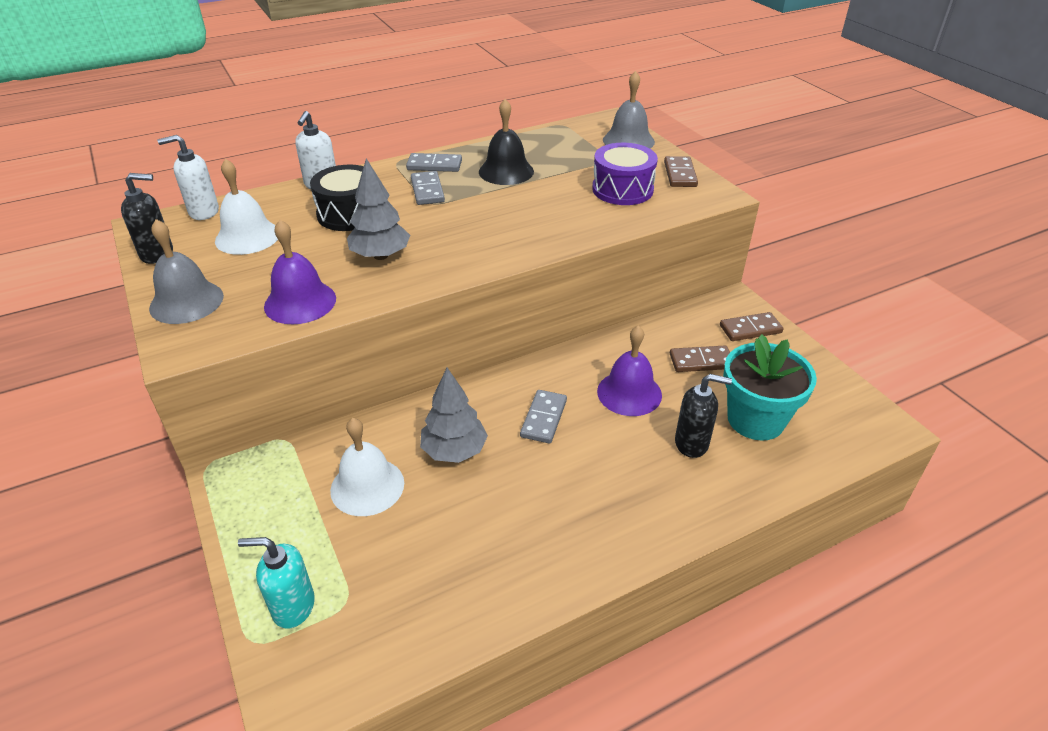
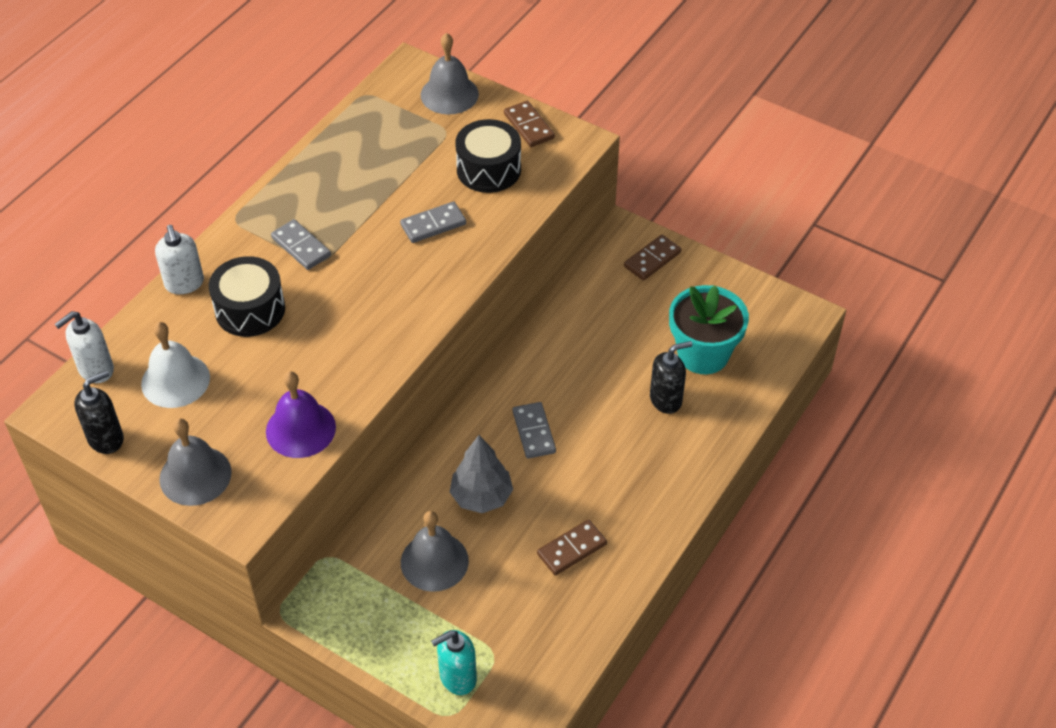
camera: 30 degrees left, 10 degrees up
(367, 486) = (434, 561): white bell -> grey bell
(380, 256) = (327, 347): grey tree -> none
(434, 165) = (278, 208): grey domino -> grey domino (433, 224)
(506, 171) = (359, 188): black bell -> none
(622, 189) = (488, 169): purple drum -> black drum
(629, 393) = (588, 374): purple bell -> none
(701, 361) = (629, 314): brown domino -> brown domino (572, 549)

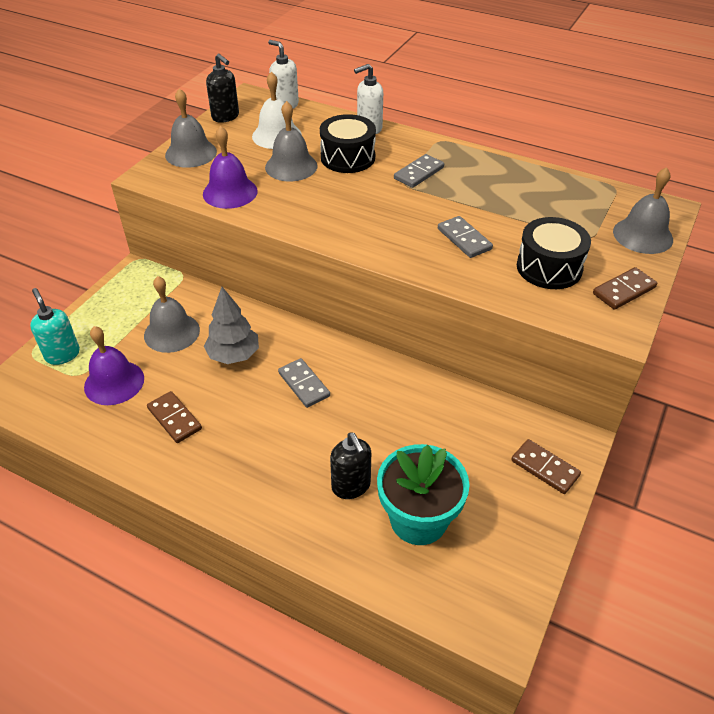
camera: 85 degrees right, 5 degrees down
(256, 366) = (291, 166): none -> grey bell
(511, 614) = (114, 382): none -> purple bell
(533, 432) = (304, 384): grey domino -> grey domino turned 75 degrees clockwise

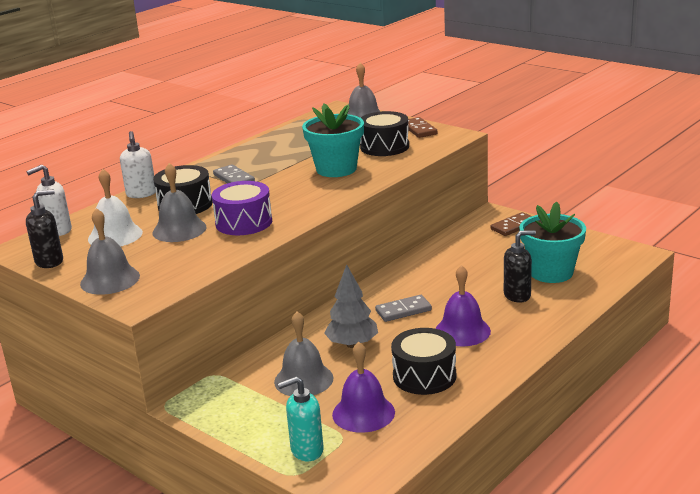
camera: 75 degrees left, 20 degrees down
(174, 419) = (424, 376): brown domino -> black drum
(230, 192) = (202, 258): purple bell -> purple bell (462, 331)
(310, 201) = (244, 222): none -> purple drum
(464, 239) = (336, 169): grey domino -> turquoise flower pot

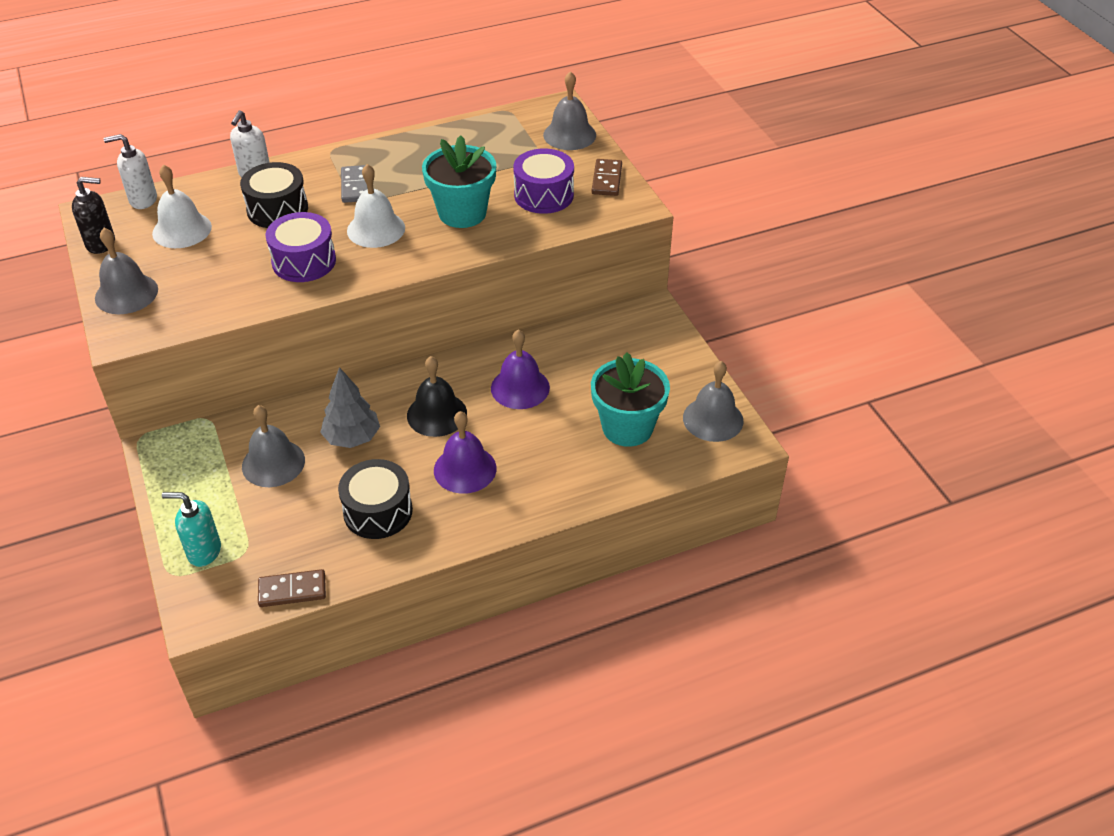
camera: 25 degrees right, 20 degrees up
(179, 230) = (241, 246): grey bell -> grey bell (713, 419)
(280, 193) = (376, 229): none -> white bell
(363, 413) = (286, 531): purple bell -> purple bell (520, 388)
(384, 147) = (544, 195): black drum -> purple drum
(403, 310) = (437, 414): grey domino -> black bell
(514, 226) = (656, 340): brown domino -> brown domino (292, 590)
(517, 295) = (562, 445): black soap dispenser -> none

